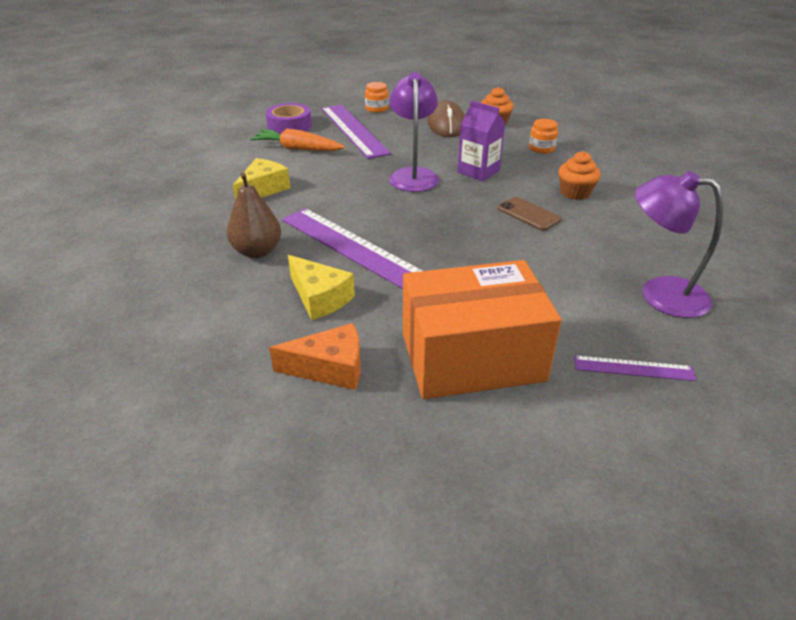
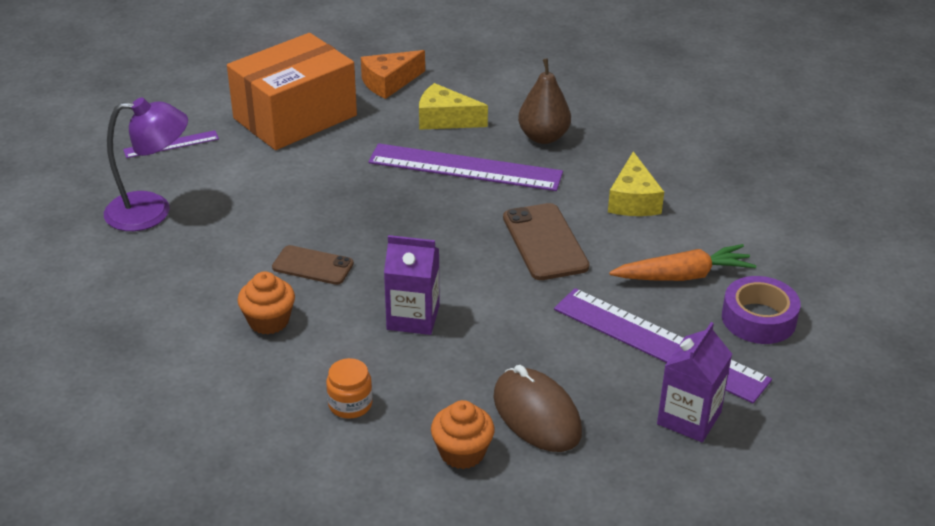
camera: 150 degrees right, 0 degrees up
(354, 184) = (545, 242): none -> brown phone
(377, 109) = (689, 418): orange jar -> purple carton
(413, 175) = (490, 281): purple lamp -> none

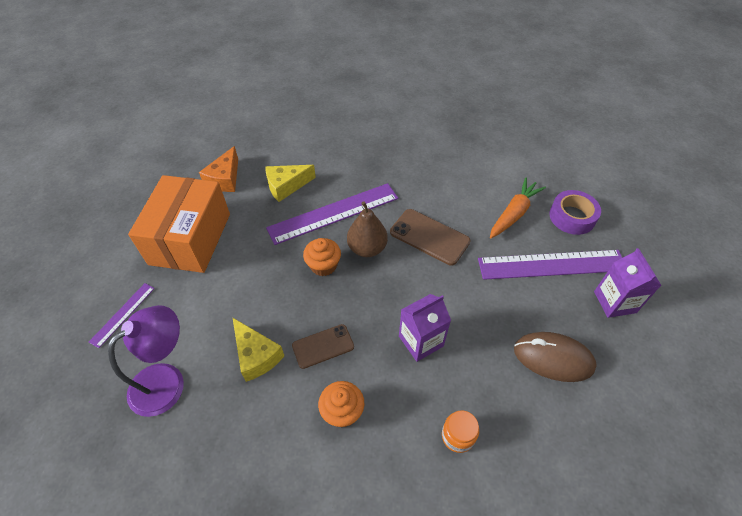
camera: 40 degrees left, 15 degrees up
(462, 452) = (550, 418): orange cupcake -> orange cupcake (323, 265)
(543, 137) = (353, 167): brown pear -> brown pear (367, 248)
(633, 200) = (440, 181): yellow cheese -> yellow cheese (256, 355)

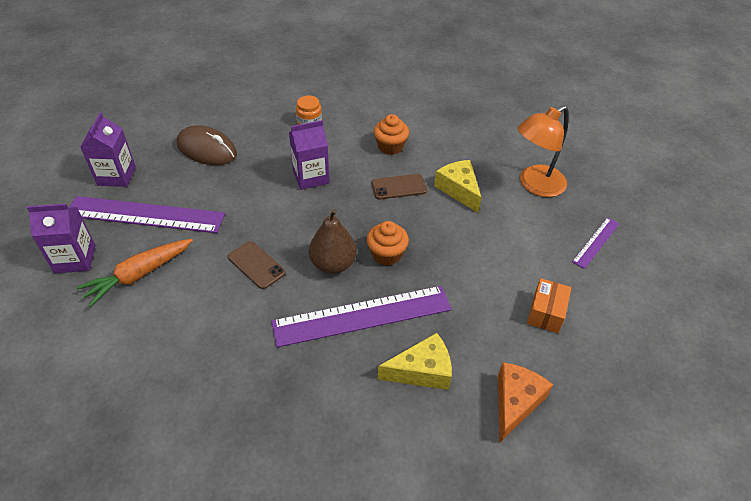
camera: 170 degrees left, 5 degrees down
(167, 380) = (535, 185): purple lamp -> orange lamp
(190, 238) = (546, 313): orange box -> orange box, size x0.43
(429, 237) = (256, 265): brown phone -> brown phone, size x0.66
(572, 217) = (75, 259): purple tape -> purple carton

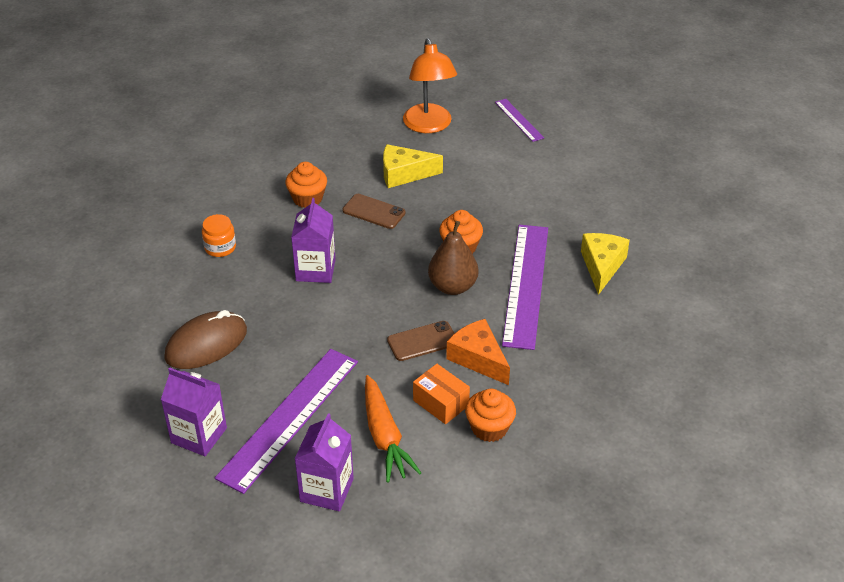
camera: 65 degrees left, 5 degrees down
(166, 342) = (489, 428): none -> orange cupcake
(399, 187) = (374, 211): brown phone -> brown phone turned 75 degrees counterclockwise
(515, 402) = (654, 225): orange cheese -> orange cheese (478, 358)
(546, 313) = (578, 177): orange box -> orange box (441, 403)

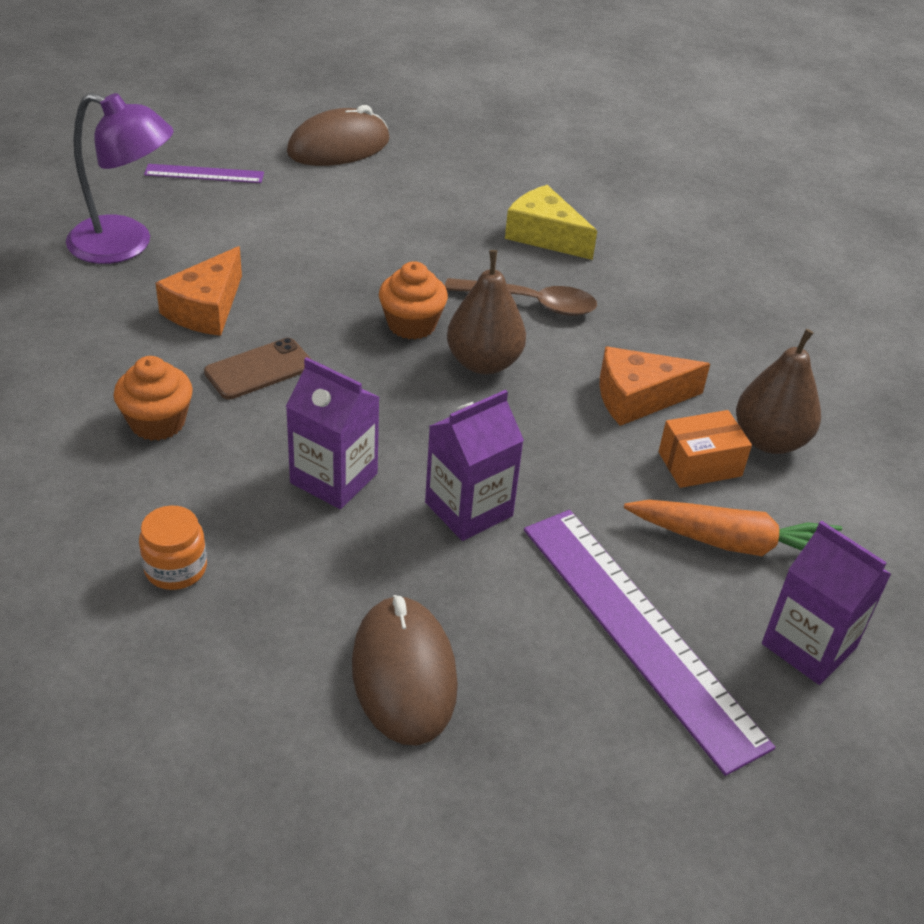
camera: 65 degrees left, 0 degrees up
(199, 435) = (615, 762): purple carton -> purple carton (469, 509)
(404, 174) = (206, 309): yellow cheese -> orange cheese
(422, 341) = (570, 433): brown phone -> none
(429, 126) = (125, 245): orange lamp -> purple lamp
(489, 428) = (769, 440): orange cupcake -> brown pear
(526, 284) = (530, 303): purple ruler -> brown spoon
(602, 152) = (338, 147): none -> brown mouse

